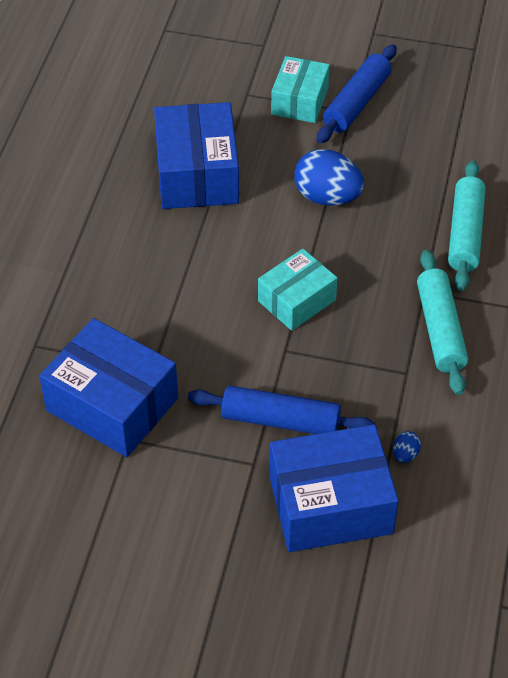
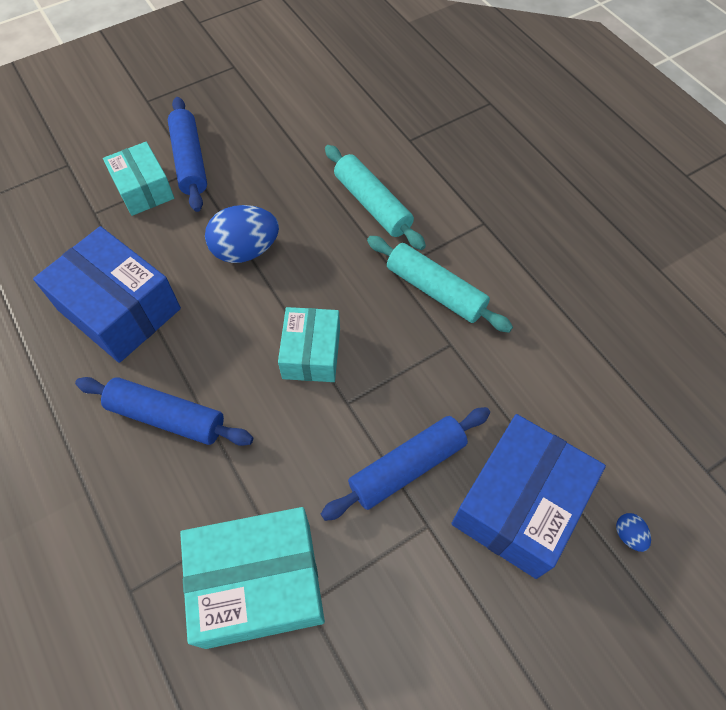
camera: 45 degrees left, 10 degrees up
(112, 404) = (259, 583): blue box -> turquoise box
(157, 265) = (167, 417): none -> blue rolling pin
(405, 454) = (521, 411): blue egg -> blue egg (628, 535)

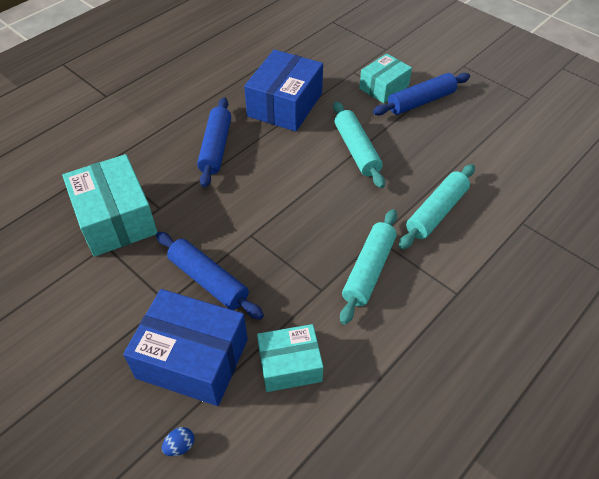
camera: 75 degrees right, 10 degrees down
(245, 250) = (356, 150): blue egg -> turquoise rolling pin
(311, 353) = (284, 206): turquoise box -> turquoise box (290, 365)

